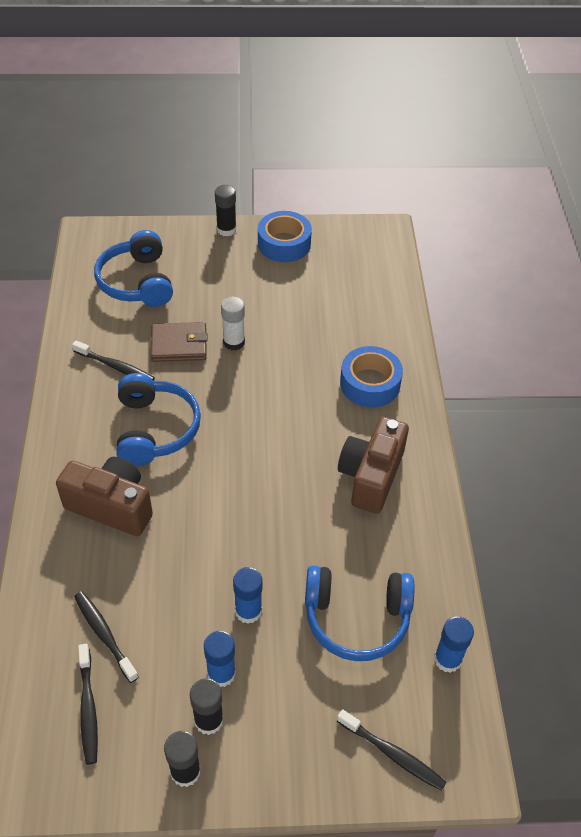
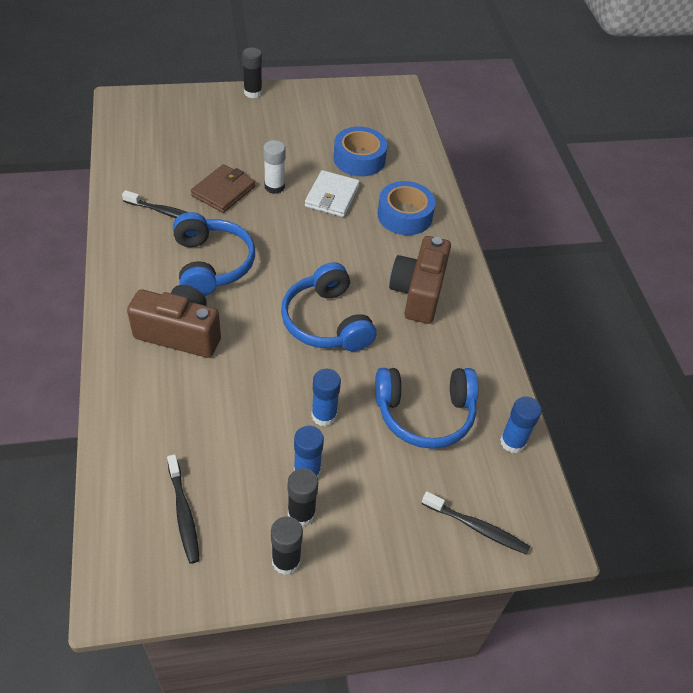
camera: 10 degrees left, 0 degrees up
(104, 635) = (190, 447): black toothbrush -> none
(137, 282) = (176, 139): blue headphones -> blue headphones (327, 321)
(179, 345) = (223, 191): brown wallet -> brown wallet turned 45 degrees counterclockwise
(284, 244) = (308, 103): blue tape -> blue tape (359, 159)
(294, 357) = (332, 196): none -> white wallet

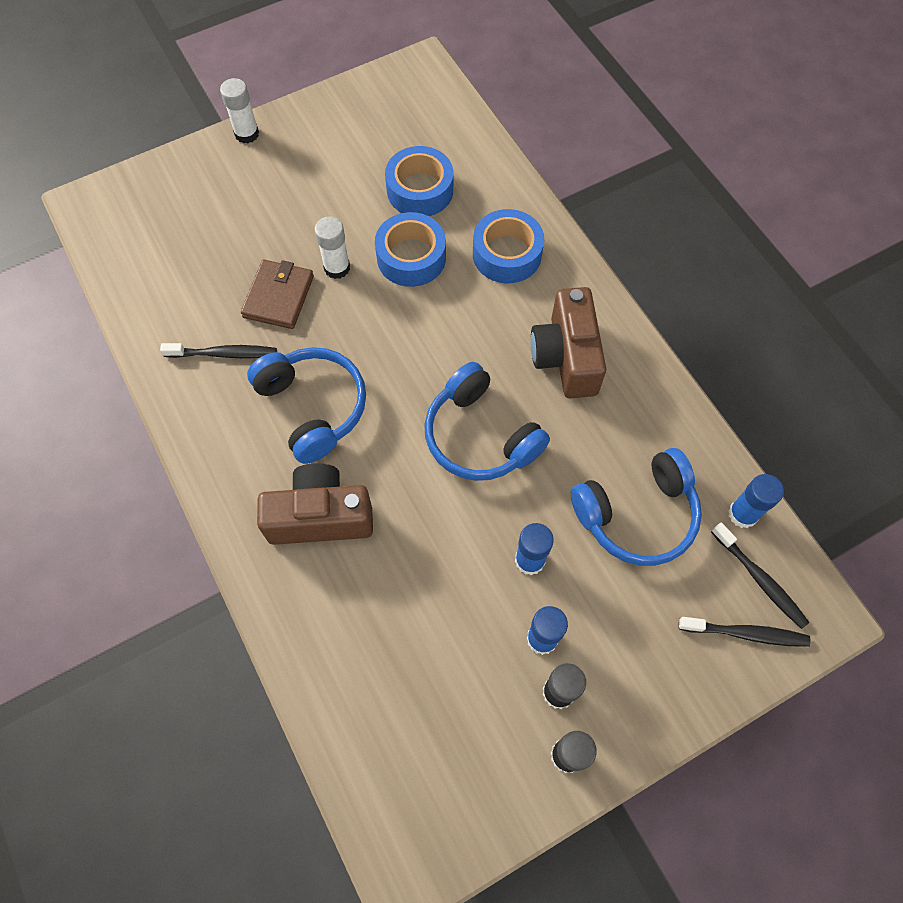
camera: 15 degrees left, 15 degrees up
(183, 513) = (432, 744): black toothbrush -> black toothbrush (760, 579)
(253, 92) = (247, 134): black glue stick -> white glue stick
(332, 196) = (411, 257): white wallet -> blue tape

